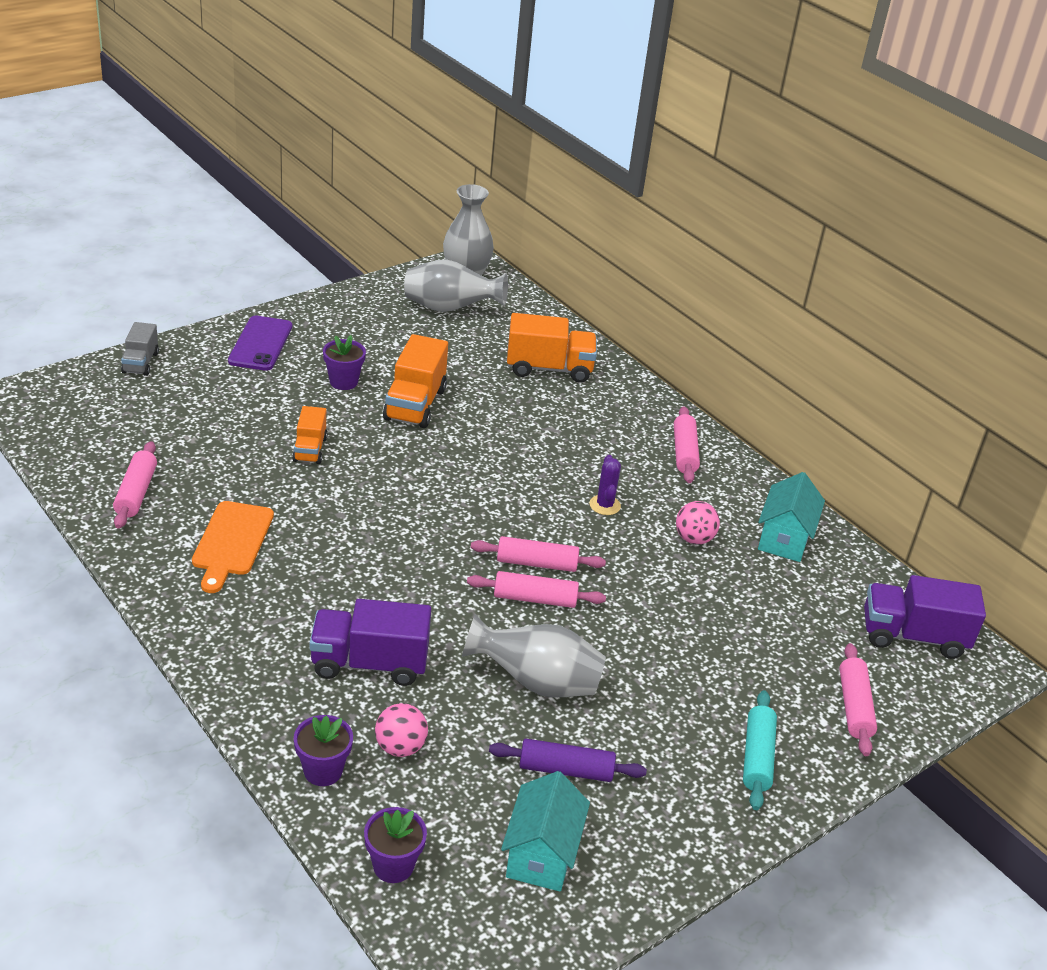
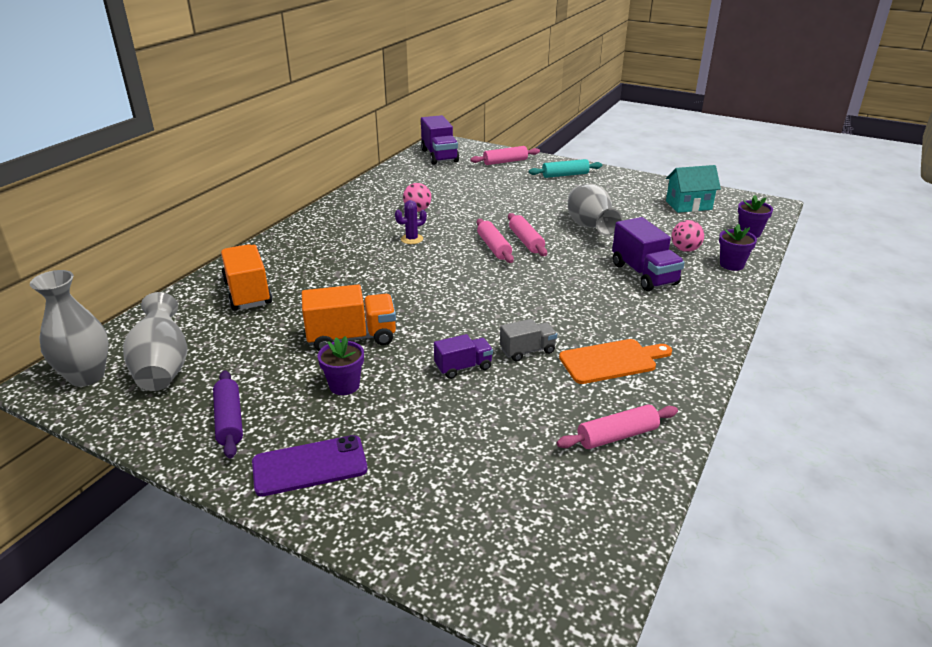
camera: 110 degrees left, 5 degrees down
(140, 363) = (415, 545): grey truck -> grey truck (527, 351)
(310, 449) = (463, 367): orange truck -> purple truck
(566, 769) = (634, 210): purple rolling pin -> purple rolling pin (229, 420)
(684, 452) = (326, 226): pink rolling pin -> none
(784, 539) = (391, 189): turquoise house -> none

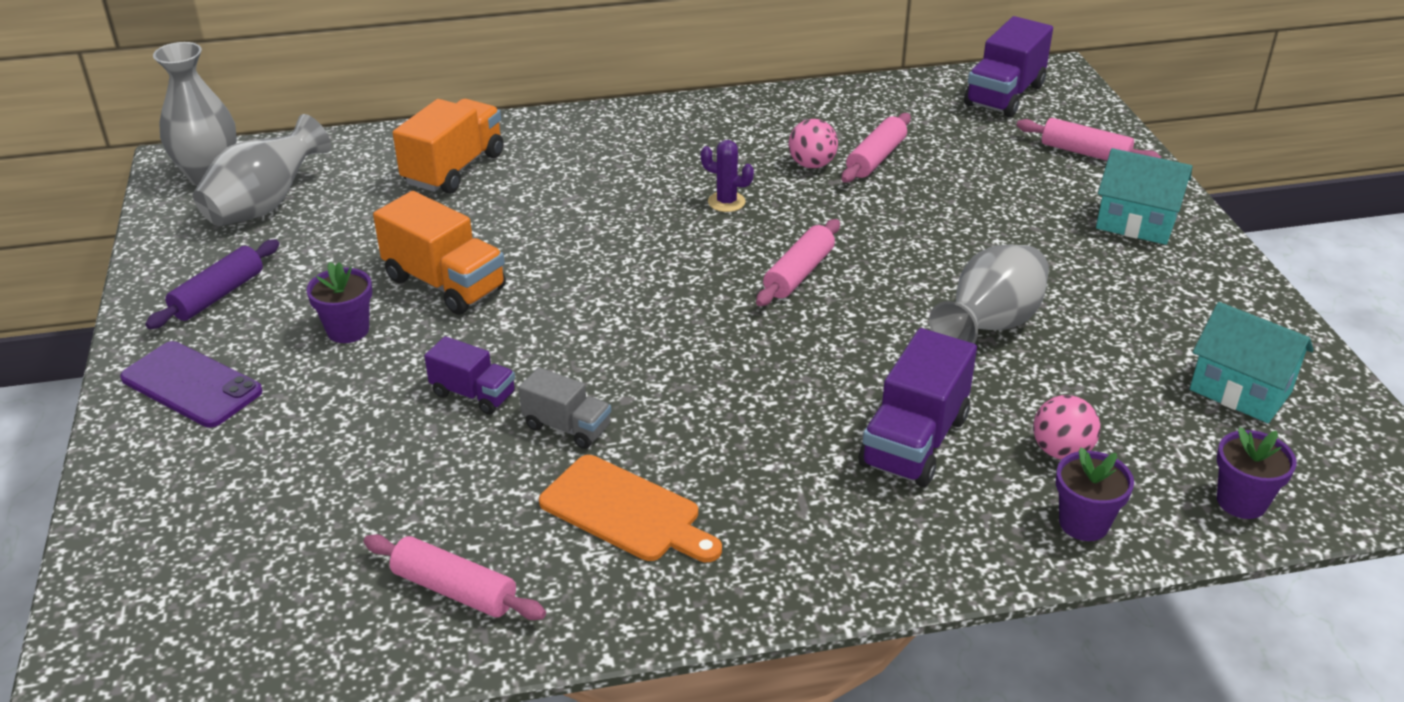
camera: 50 degrees right, 5 degrees up
(526, 241) = (857, 291): pink rolling pin -> pink rolling pin (876, 158)
(565, 175) = (1135, 223): turquoise rolling pin -> turquoise house

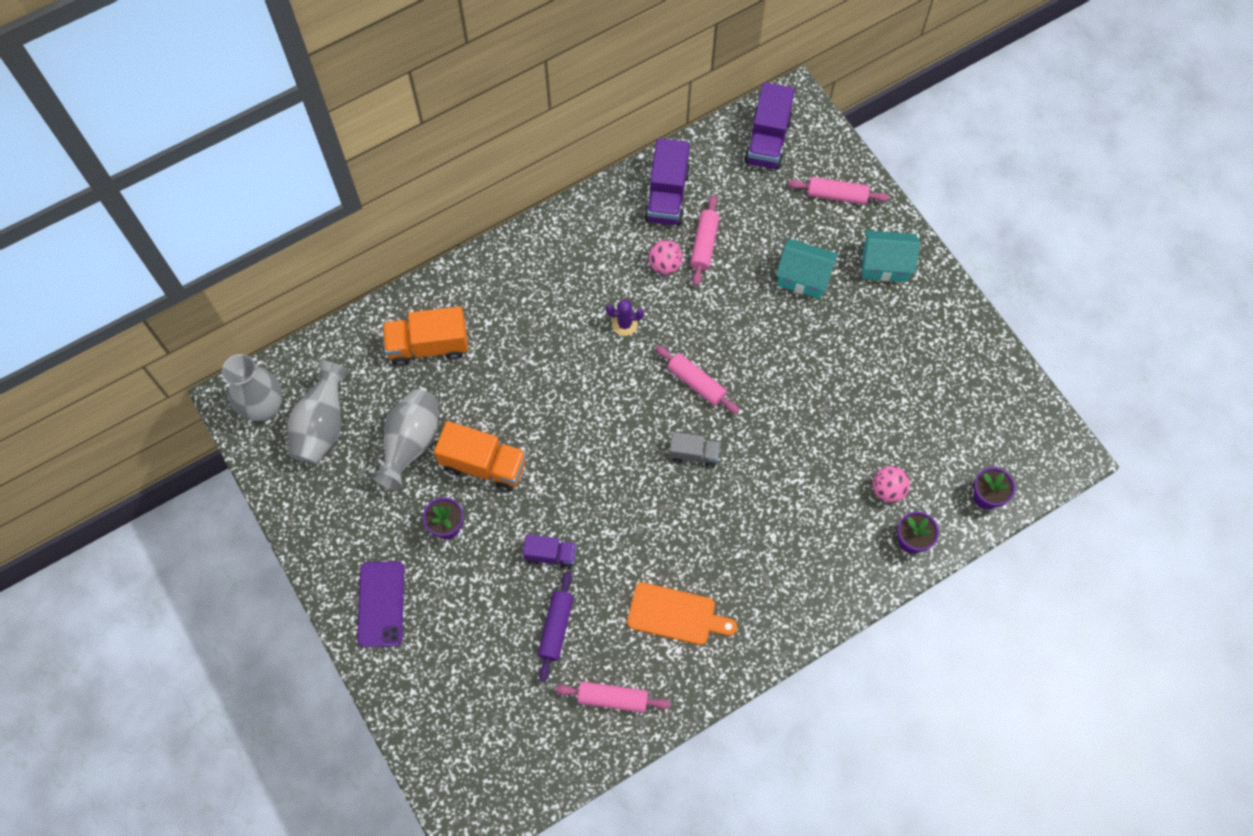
camera: 20 degrees left, 30 degrees up
(192, 385) = (381, 604): purple phone -> purple phone turned 75 degrees clockwise
(218, 295) = (347, 522): purple rolling pin -> purple rolling pin (556, 628)
(454, 169) = (428, 346): orange truck -> orange truck turned 105 degrees counterclockwise
(567, 427) = (616, 563): grey truck -> grey truck (694, 454)
(799, 273) = (696, 383): pink rolling pin -> pink rolling pin turned 60 degrees counterclockwise
(914, 441) = (809, 509): purple truck -> purple truck (667, 196)
(989, 326) = (822, 396): grey vase -> grey vase (411, 444)
(1240, 391) = (972, 407): turquoise house -> turquoise house (803, 278)

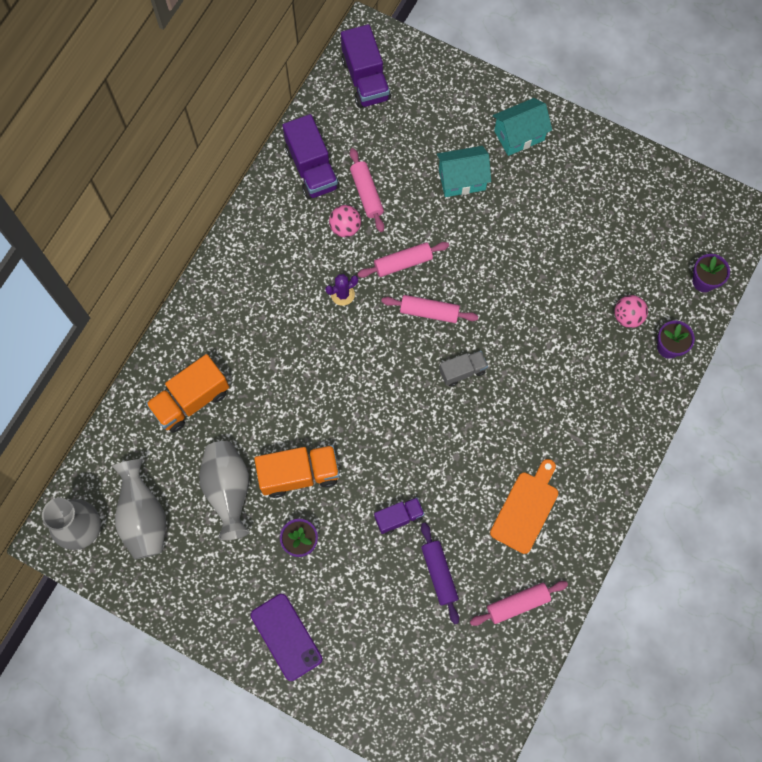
camera: 30 degrees left, 5 degrees up
(676, 615) = (526, 509): orange cutting board -> orange cutting board turned 45 degrees counterclockwise
(837, 195) = (448, 97): pink rolling pin -> pink rolling pin (403, 263)

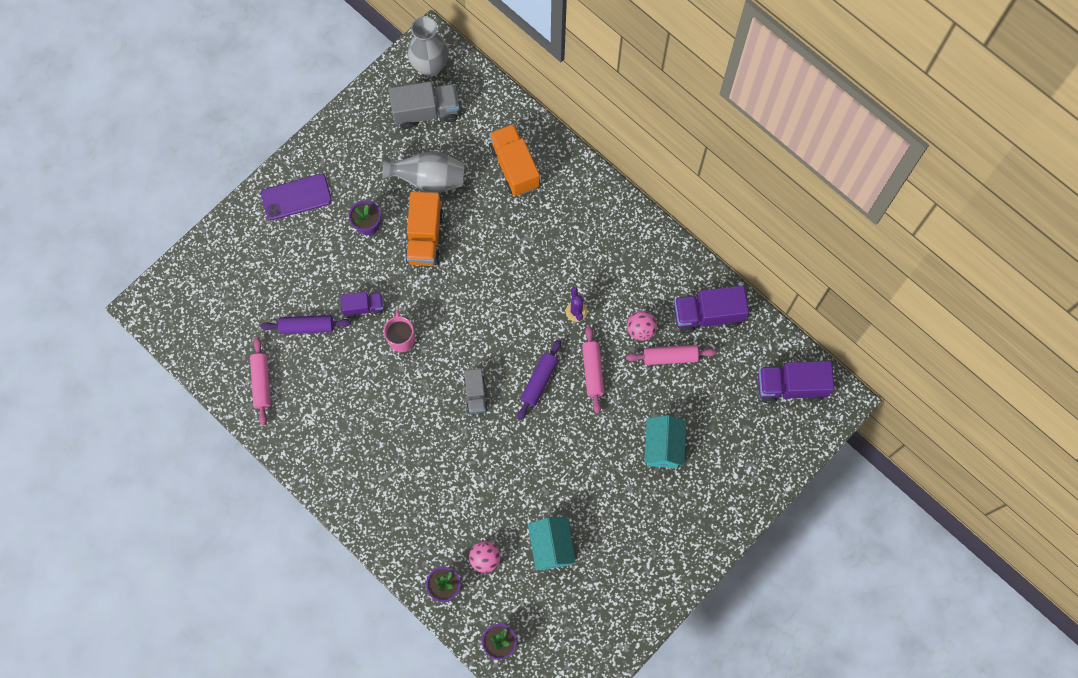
camera: 105 degrees right, 0 degrees up
(144, 517) = (426, 112): grey vase -> grey truck
(399, 517) = (364, 307): purple truck -> purple truck turned 90 degrees counterclockwise
(423, 466) = (401, 338): none -> pink mug
(429, 312) = (539, 381): pink rolling pin -> purple rolling pin
(519, 135) = (696, 514): turquoise house -> turquoise house (551, 547)
(526, 509) = (338, 413): orange cutting board -> none

